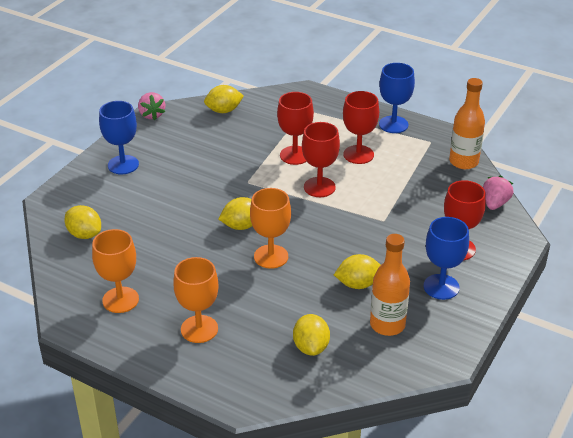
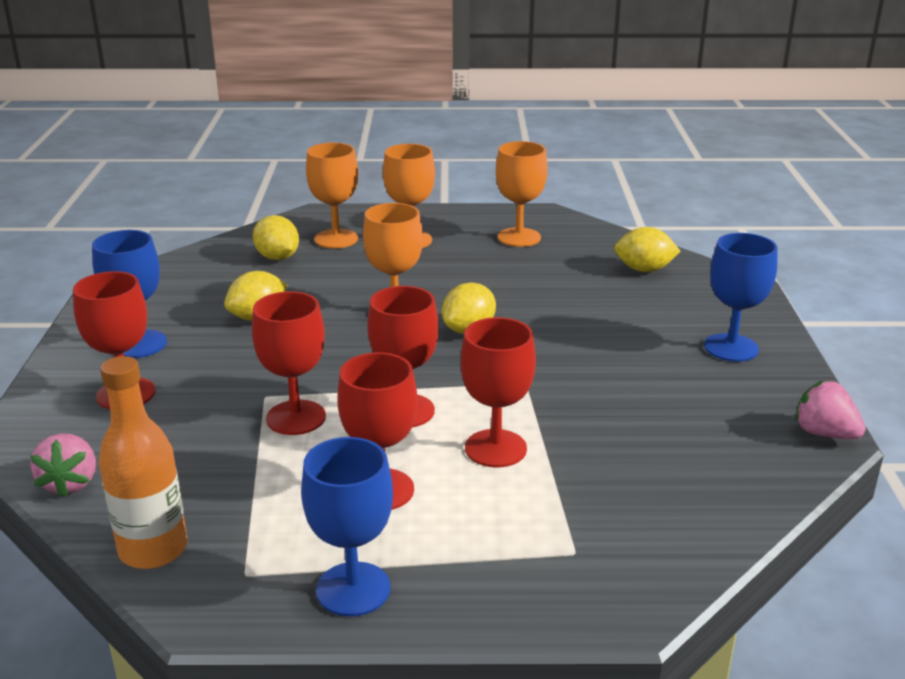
camera: 150 degrees right, 10 degrees down
(224, 110) = (722, 488): yellow lemon -> none
(252, 354) = (336, 239): none -> orange goblet
(375, 202) = (296, 418): none -> red goblet
(387, 325) = (198, 293): orange bottle -> none

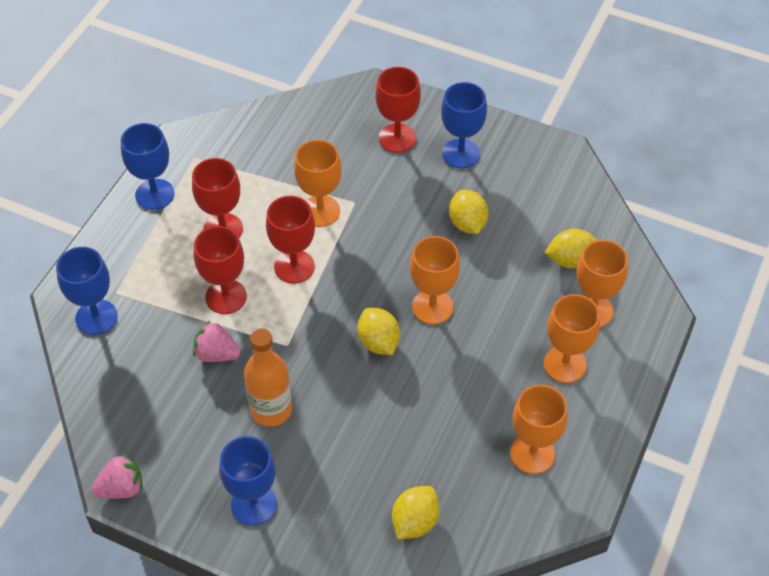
camera: 115 degrees right, 25 degrees up
(70, 483) = (315, 104): pink strawberry -> pink strawberry (216, 354)
(153, 550) = (236, 128): orange bottle -> orange bottle (271, 410)
(296, 418) = (320, 211): red goblet -> orange goblet
(633, 554) = (96, 317): none -> blue goblet

